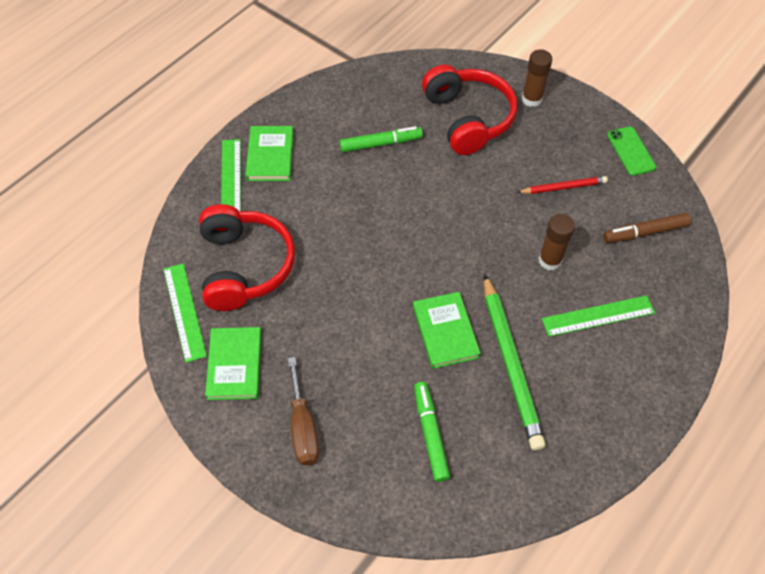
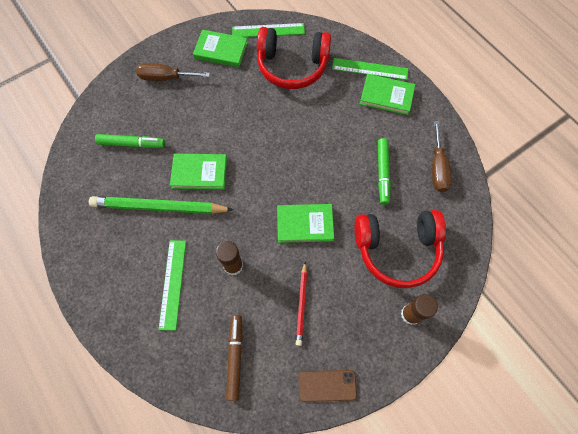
camera: 105 degrees right, 10 degrees up
(357, 97) = (437, 168): none -> brown screwdriver
(471, 203) = (305, 224): none -> green book
(630, 151) = (327, 385): green phone -> brown phone

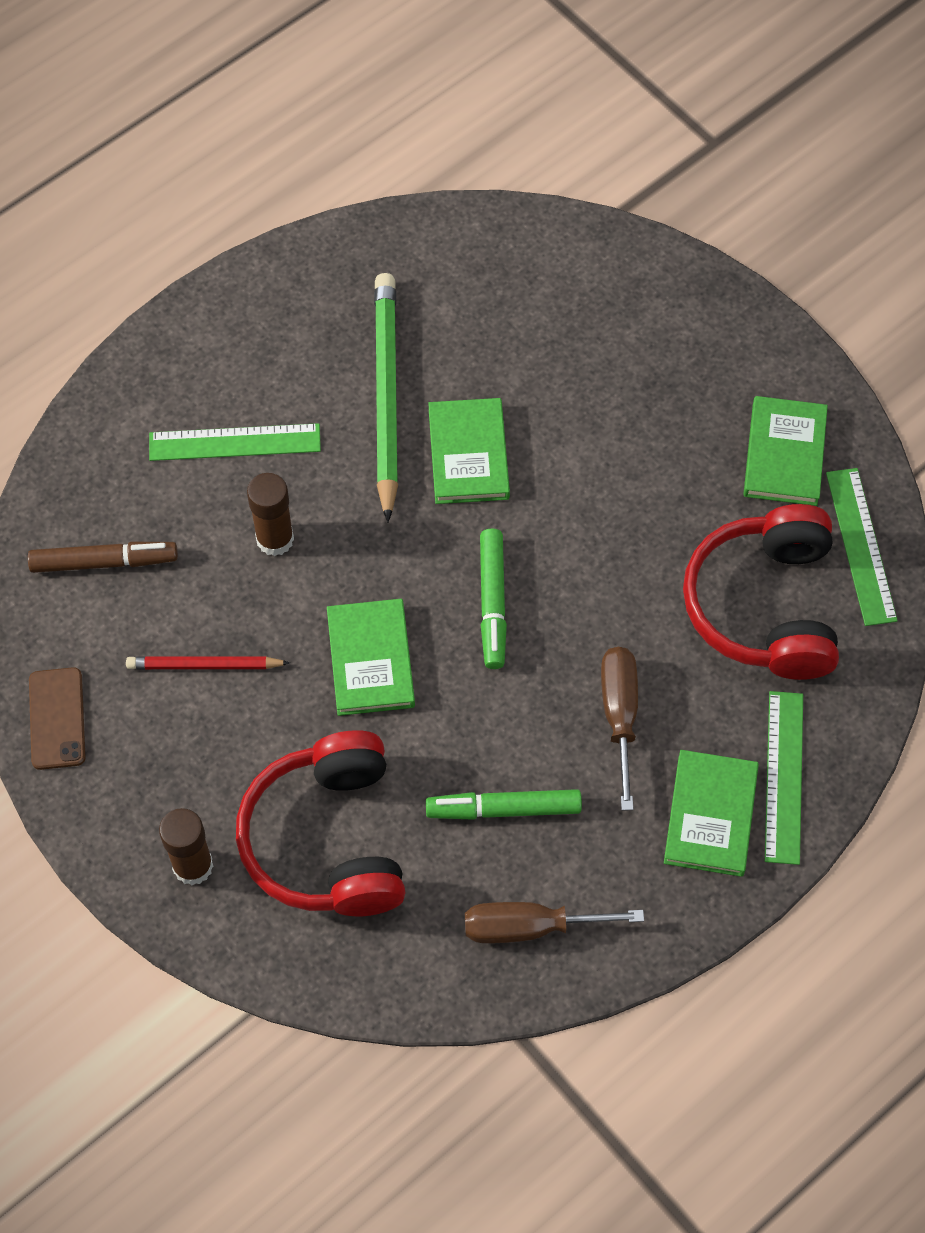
camera: 85 degrees right, 5 degrees down
(132, 144) = (521, 324): green marker -> green marker (493, 603)
(166, 78) = (693, 358): brown screwdriver -> brown screwdriver (620, 715)

